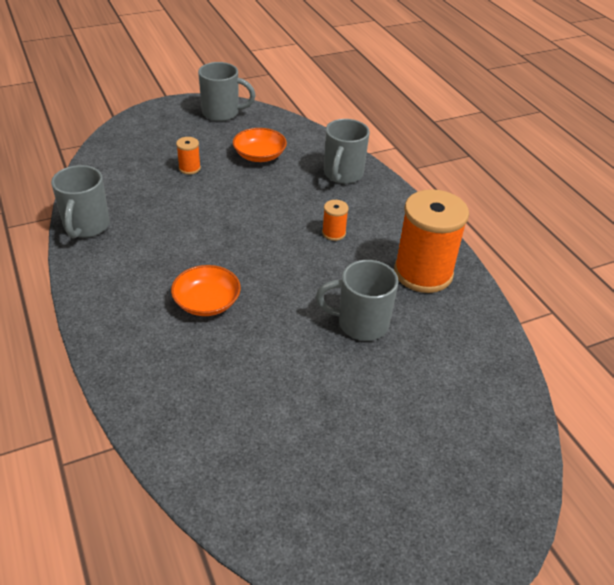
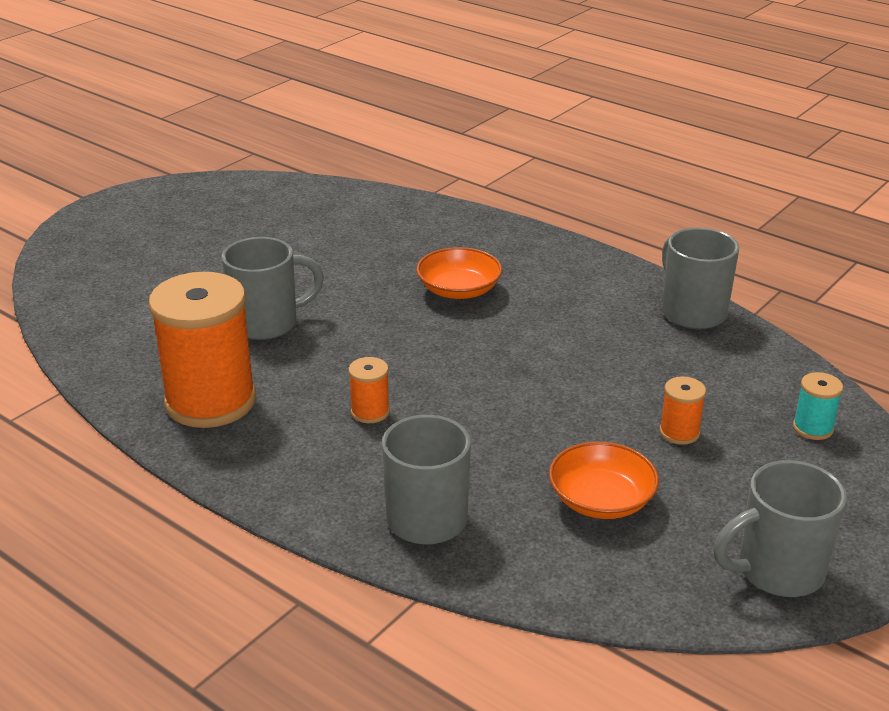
camera: 155 degrees right, 10 degrees down
(127, 149) = (813, 428): none -> turquoise spool

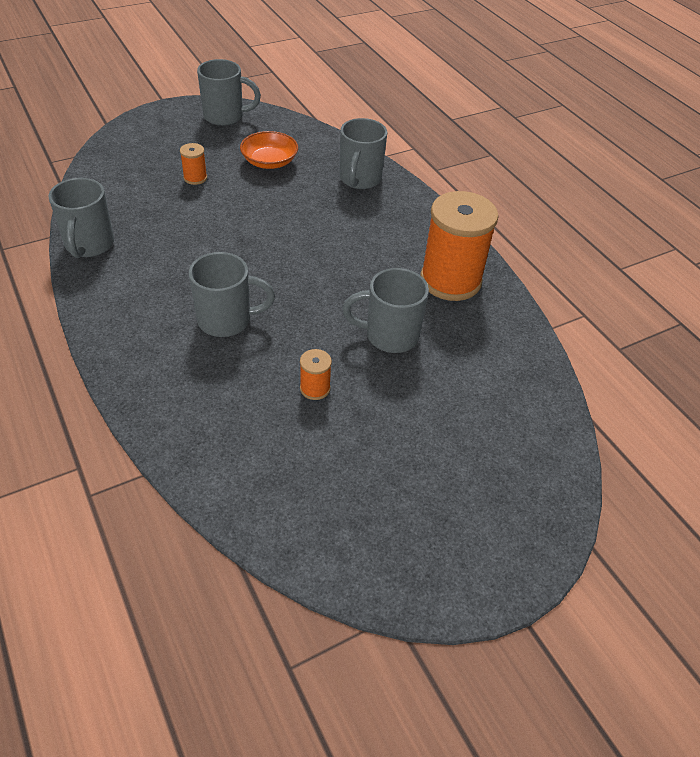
camera: 160 degrees left, 15 degrees up
(370, 412) = (355, 242): orange spool -> orange spool (315, 388)
(459, 290) = (227, 320): orange bowl -> grey mug
(813, 428) = (125, 159): turquoise spool -> none

